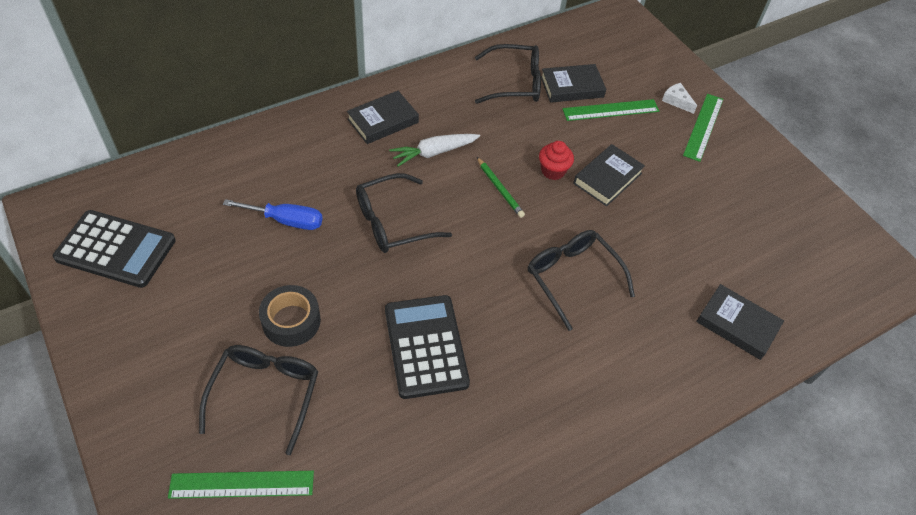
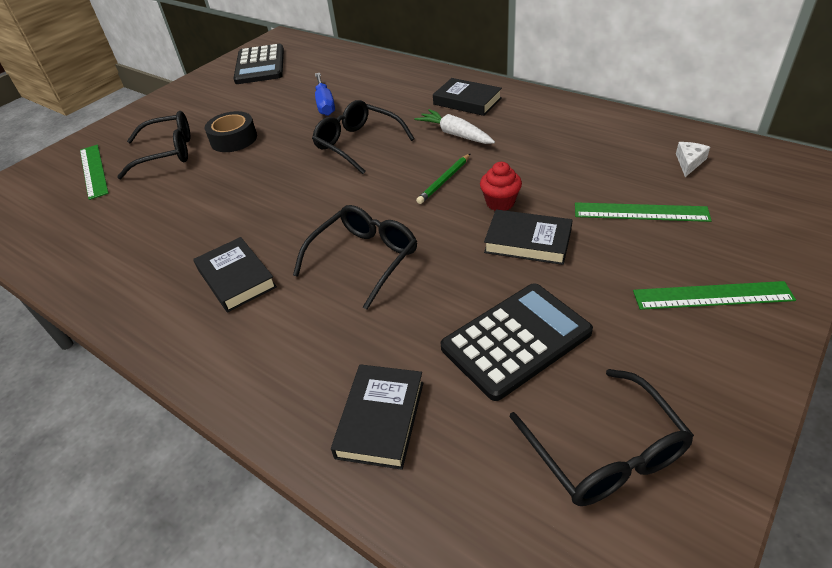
camera: 75 degrees right, 10 degrees down
(425, 346) = (237, 202): black calculator -> black calculator (516, 340)
(515, 83) = (600, 143): black glasses -> black glasses (605, 452)
(572, 87) = (642, 176): black book -> black book (236, 278)
(610, 110) = (640, 212): green ruler -> green ruler turned 45 degrees counterclockwise
(676, 101) = (729, 258): white cheese -> white cheese (689, 162)

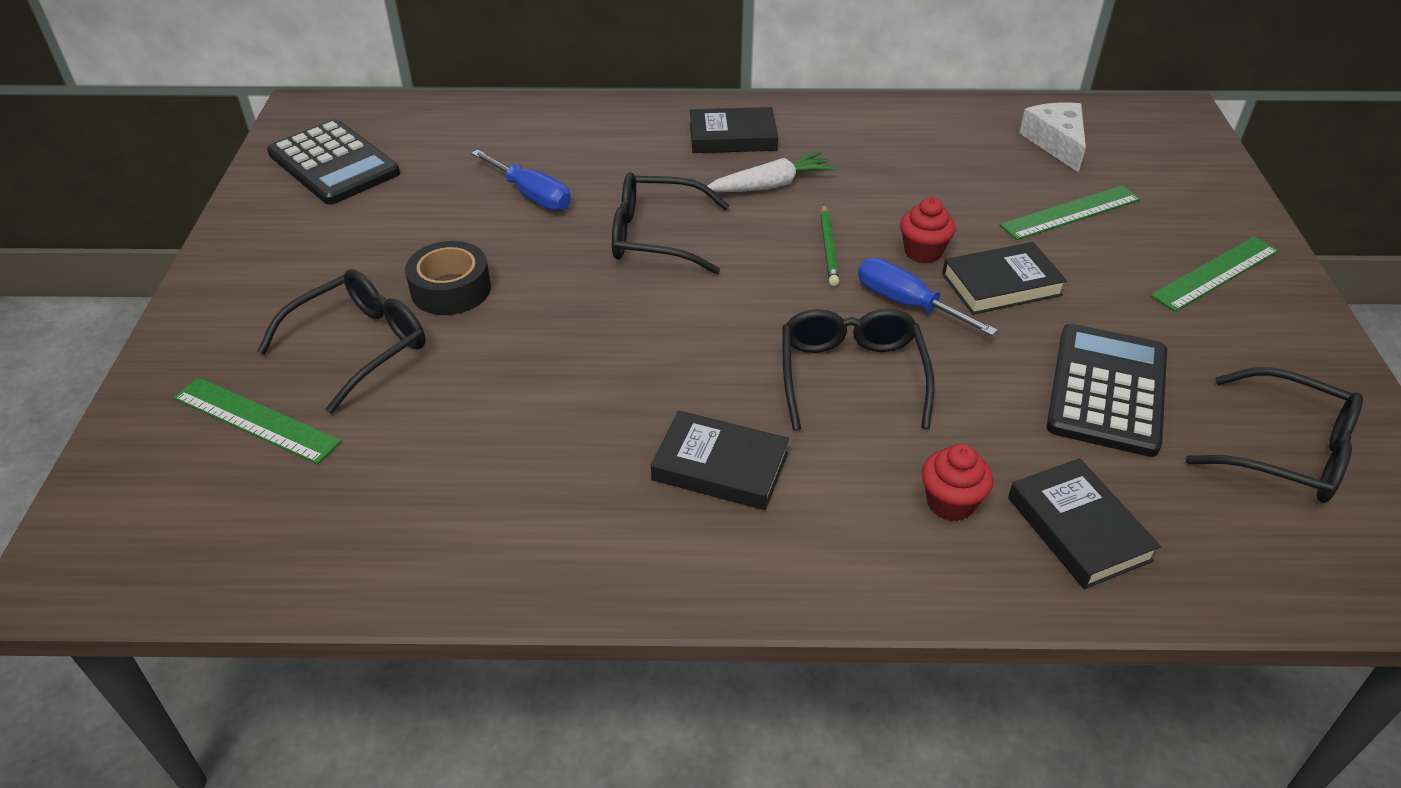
camera: 40 degrees left, 0 degrees up
(325, 360) = (950, 503): none -> red cupcake
(450, 230) = (907, 303): none -> blue screwdriver
(455, 134) = (770, 185): white carrot -> white carrot turned 150 degrees clockwise
(689, 162) = (1056, 143): white cheese -> white cheese, size x1.65

